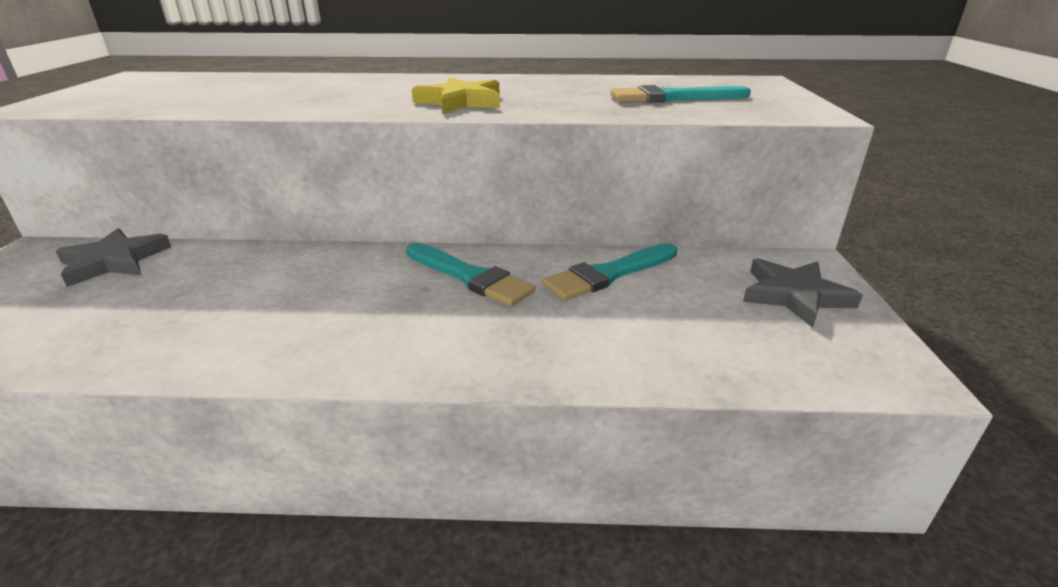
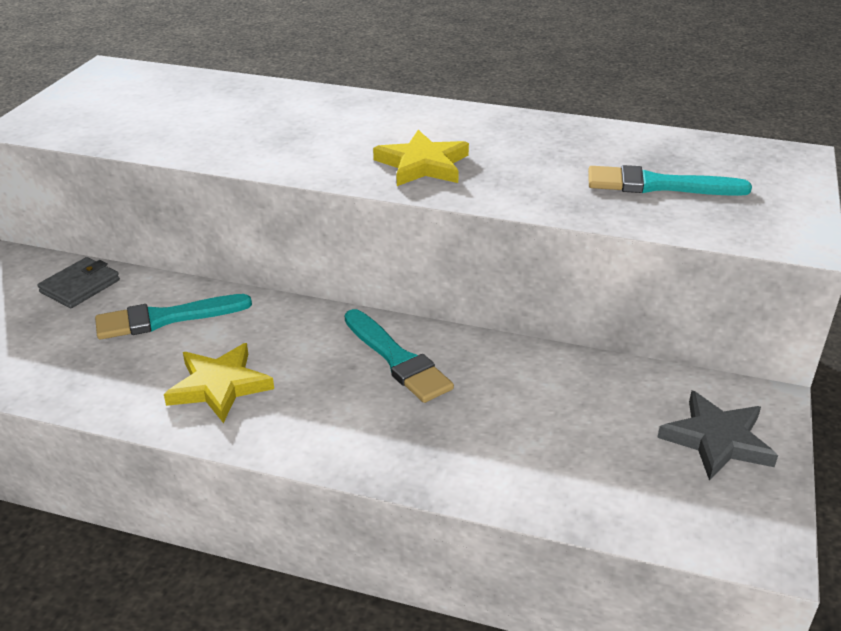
camera: 15 degrees right, 5 degrees up
(114, 261) = (80, 286): grey star -> grey wallet
(283, 324) = (219, 386): none -> yellow star
(609, 274) = (537, 380): turquoise brush -> turquoise brush (166, 318)

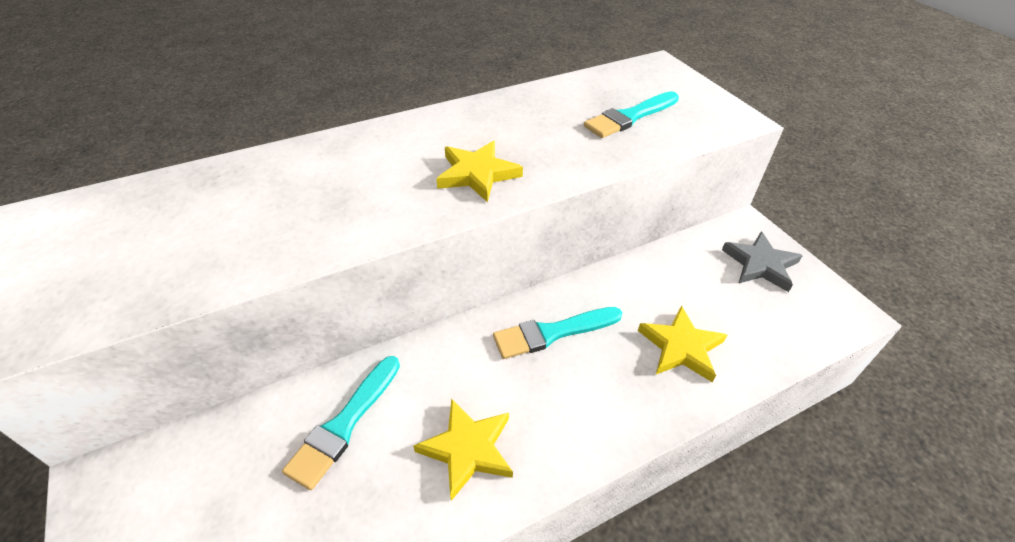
camera: 45 degrees left, 10 degrees up
(80, 286) = (218, 452): grey wallet -> none
(397, 359) = (553, 333): turquoise brush -> turquoise brush turned 150 degrees clockwise
(500, 442) = (681, 347): none -> yellow star

